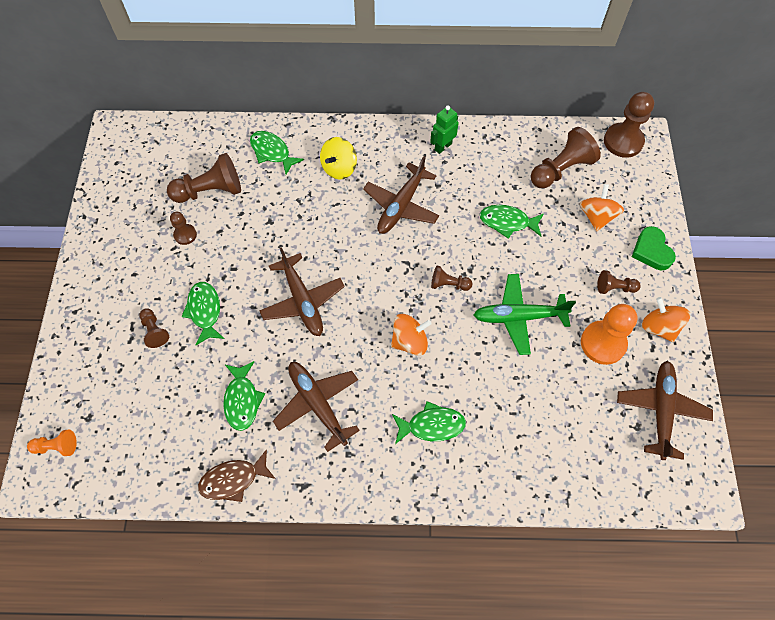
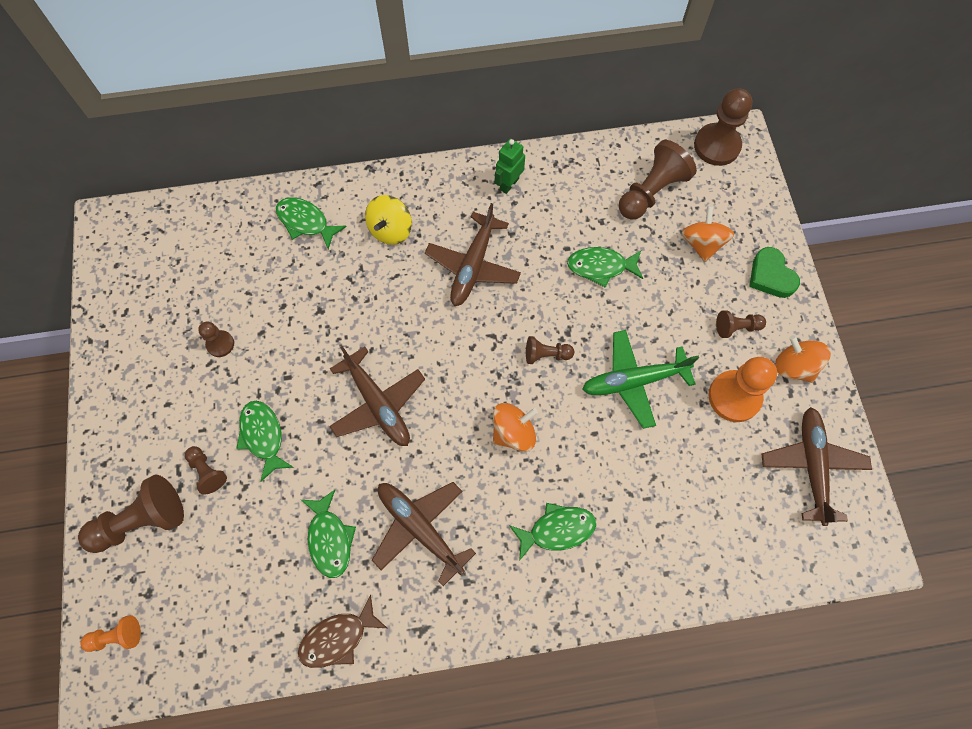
camera: 10 degrees left, 5 degrees up
(210, 191) = (240, 283): brown pawn -> brown pawn (142, 521)

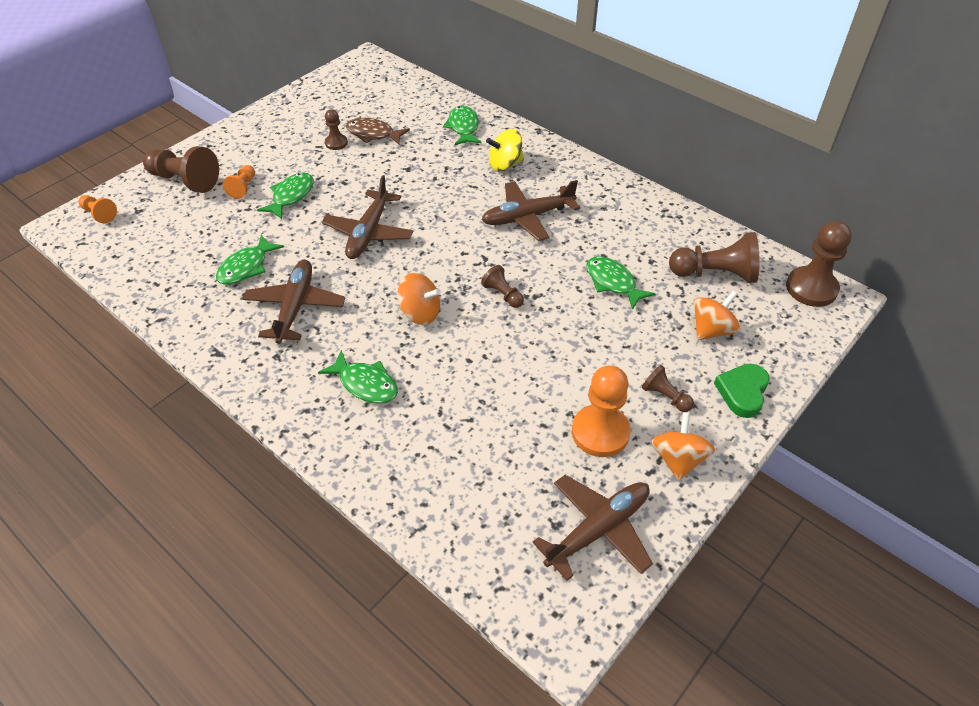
camera: 50 degrees right, 20 degrees down
(207, 472) = (243, 187): brown pawn -> orange pawn
(338, 637) = (177, 313): brown fish -> brown fish (373, 134)
(509, 184) = (615, 197): green robot -> none
(634, 381) = (540, 358): green plane -> none

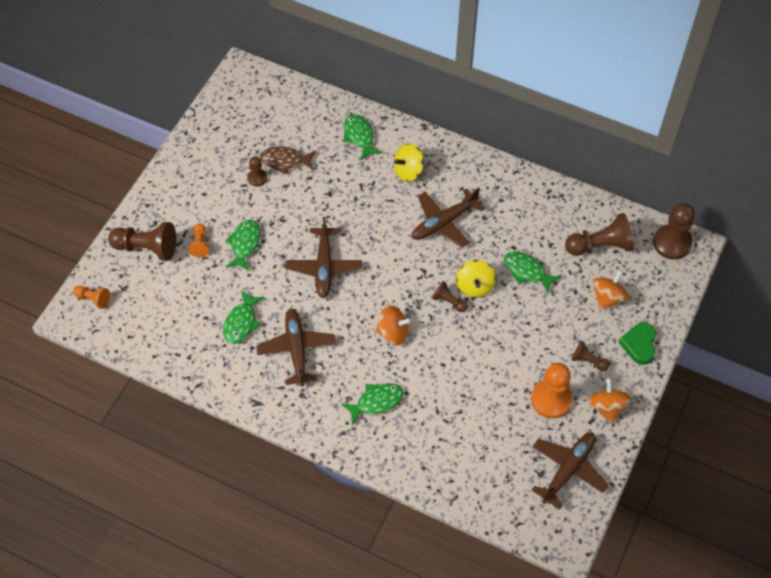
camera: 15 degrees left, 10 degrees up
(365, 384) = (376, 402): green fish -> green fish turned 45 degrees counterclockwise
(541, 285) = (475, 286): none -> yellow spinning top

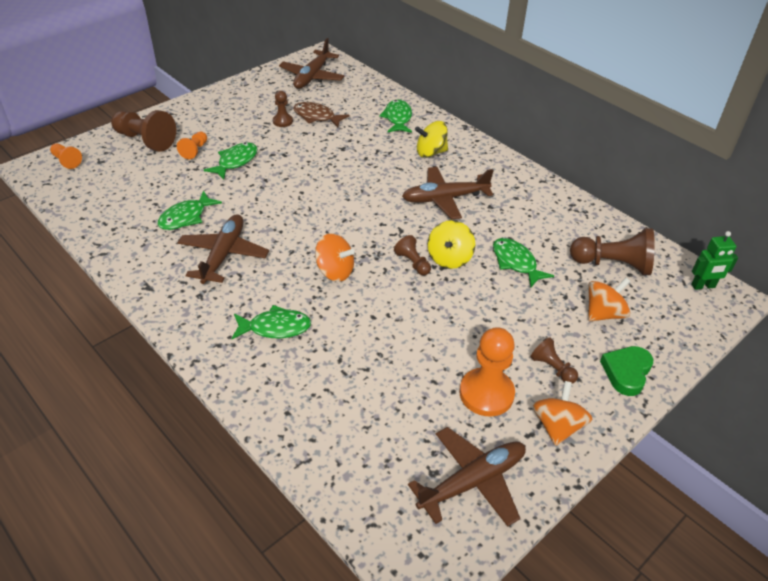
camera: 20 degrees right, 15 degrees down
(324, 267) = (299, 198): brown plane -> brown plane (312, 76)
(672, 243) = (703, 286): brown pawn -> green robot

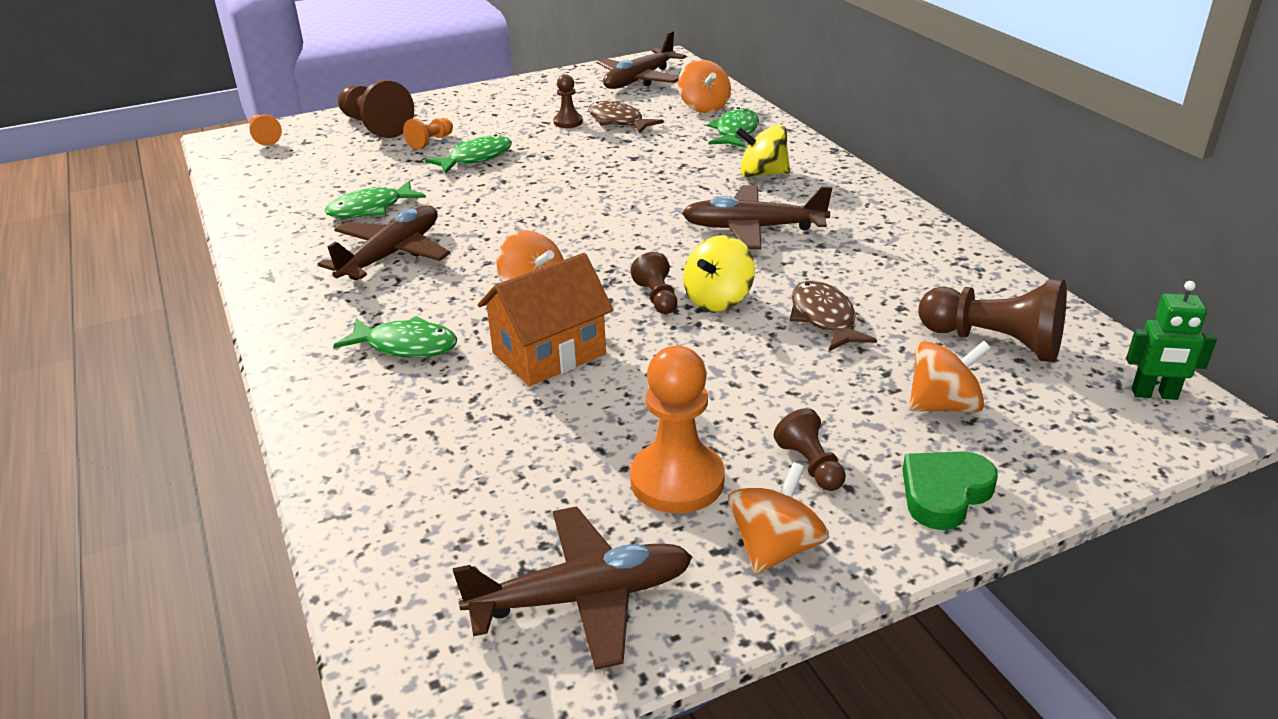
camera: 20 degrees right, 10 degrees down
(367, 98) = (704, 107): none -> orange spinning top
(369, 317) = (549, 354): none -> orange house
(516, 262) = (824, 318): green fish -> brown fish

